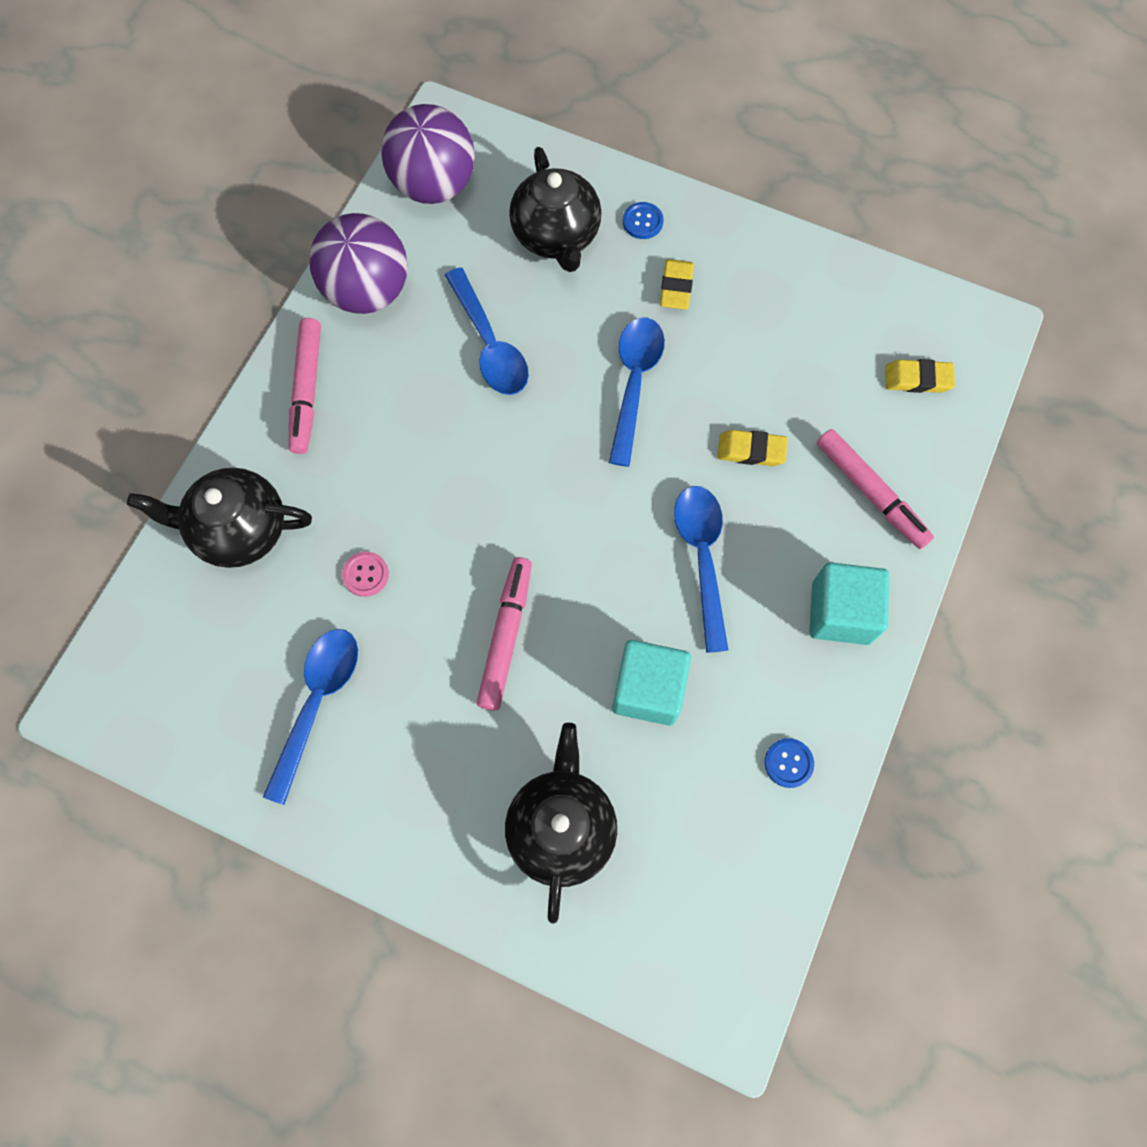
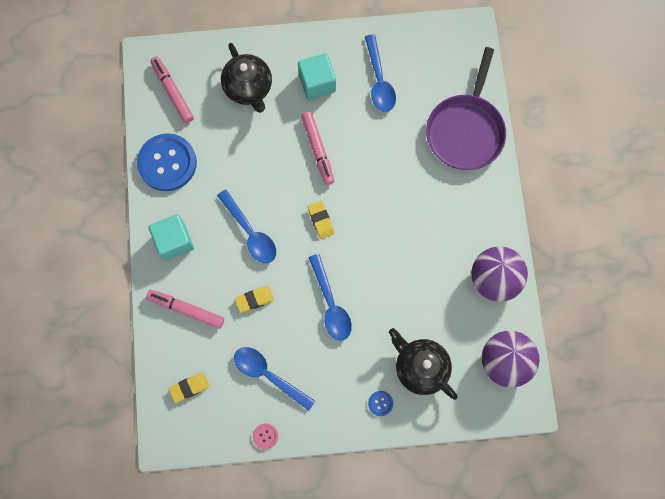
camera: 150 degrees right, 5 degrees up
(239, 530) = (465, 130): black teapot -> purple pan
(307, 390) = (484, 211): pink marker -> pink marker (172, 92)
(365, 574) = (396, 142): pink button -> pink button (265, 436)
(489, 344) = (414, 284): blue spoon -> blue spoon (268, 375)
(648, 690) = (243, 161): turquoise cube -> turquoise cube (317, 83)
(676, 287) = (340, 372): yellow eraser -> yellow eraser (321, 220)
(788, 763) = (167, 163): blue button -> blue button, size x2.50

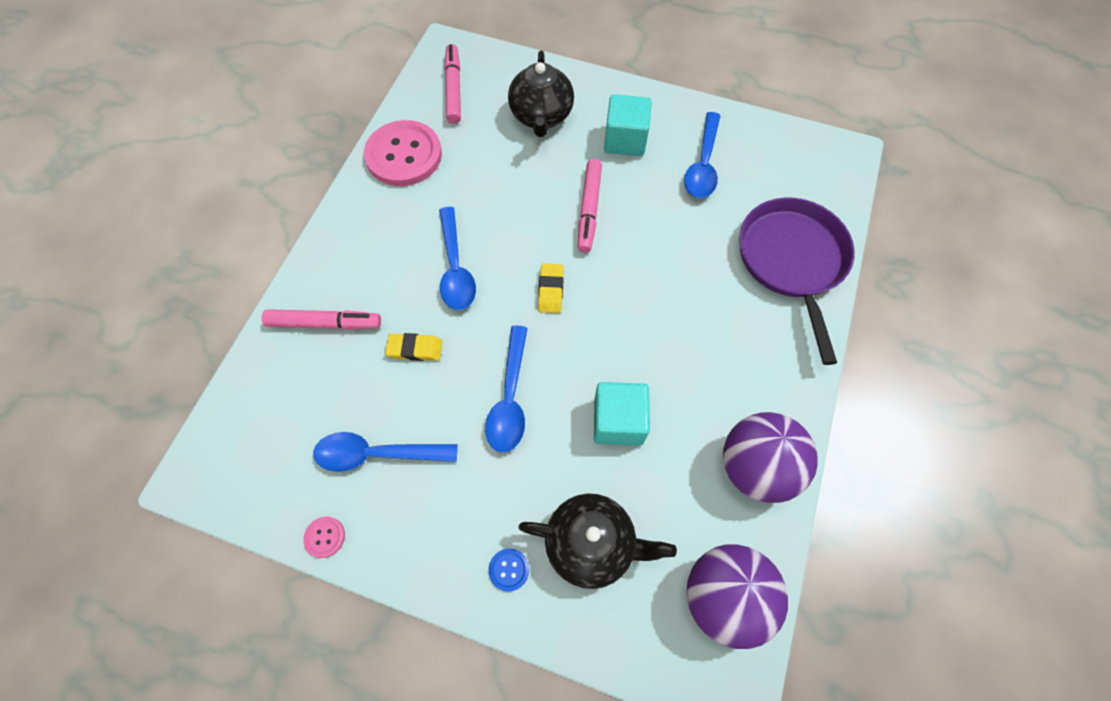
camera: 25 degrees right, 10 degrees down
(167, 163) = (404, 155): blue button -> pink button
(174, 241) = (359, 240): turquoise cube -> turquoise cube (618, 421)
(186, 309) = (325, 323): pink marker -> pink marker turned 135 degrees clockwise
(189, 387) = (268, 422): yellow eraser -> none
(268, 375) = (377, 454): blue spoon -> blue spoon turned 60 degrees counterclockwise
(420, 367) = (592, 543): black teapot -> black teapot turned 120 degrees clockwise
(465, 130) = (792, 261): purple pan -> purple pan turned 135 degrees clockwise

